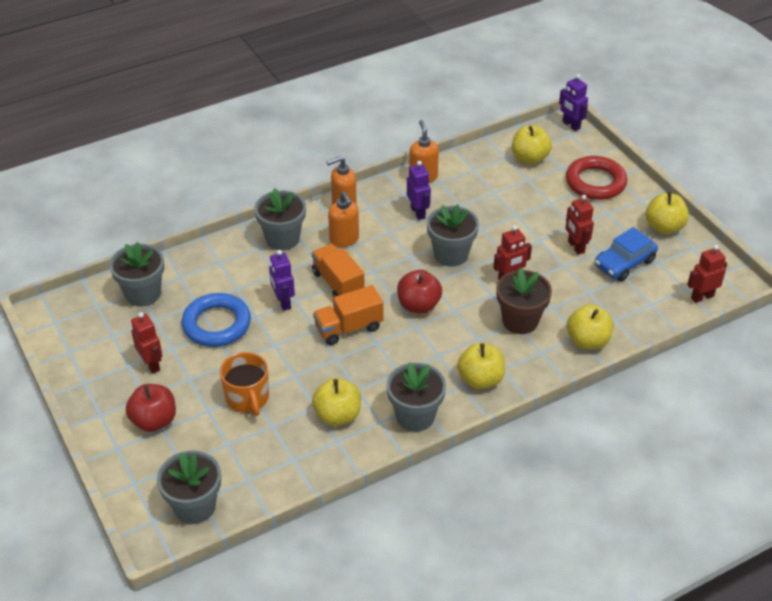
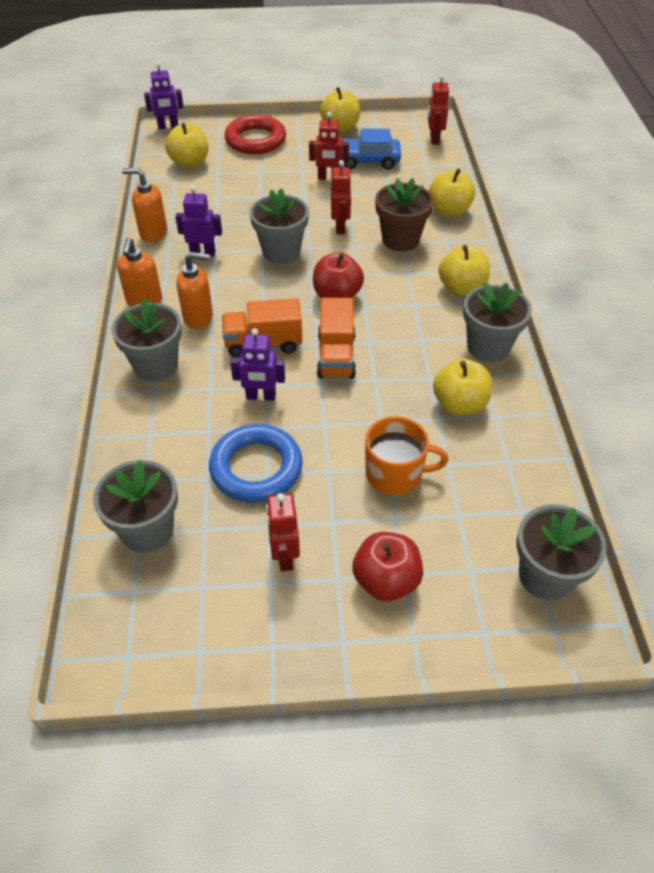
camera: 65 degrees left, 5 degrees up
(151, 364) = (284, 556): red robot -> red robot turned 90 degrees counterclockwise
(624, 263) = (368, 161): blue car -> blue car turned 105 degrees clockwise

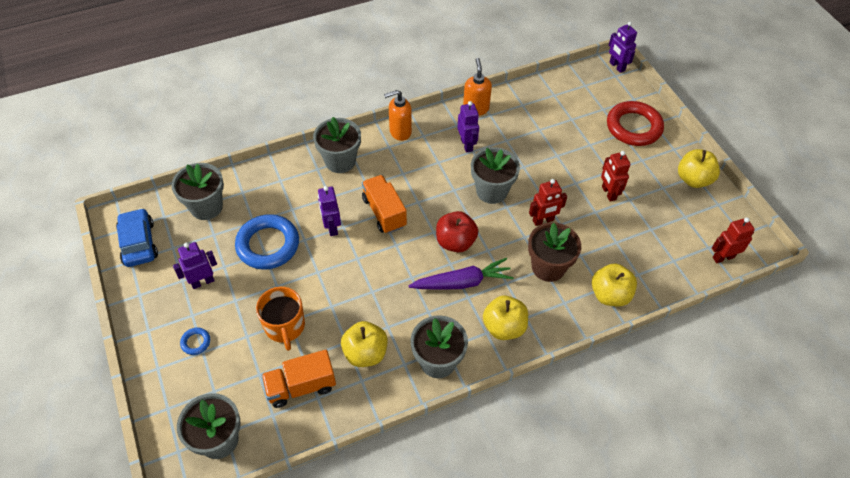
camera: 70 degrees right, 5 degrees up
(189, 162) = (575, 97): yellow apple -> none
(198, 317) = (396, 167): orange soap dispenser -> none
(284, 556) = (202, 282): red robot -> purple robot
(336, 356) = (388, 260): orange truck -> orange truck (301, 386)
(368, 161) = (652, 214): blue car -> blue car (139, 243)
(386, 580) = (196, 342): red apple -> blue ring
(393, 304) = (462, 282): none -> purple carrot

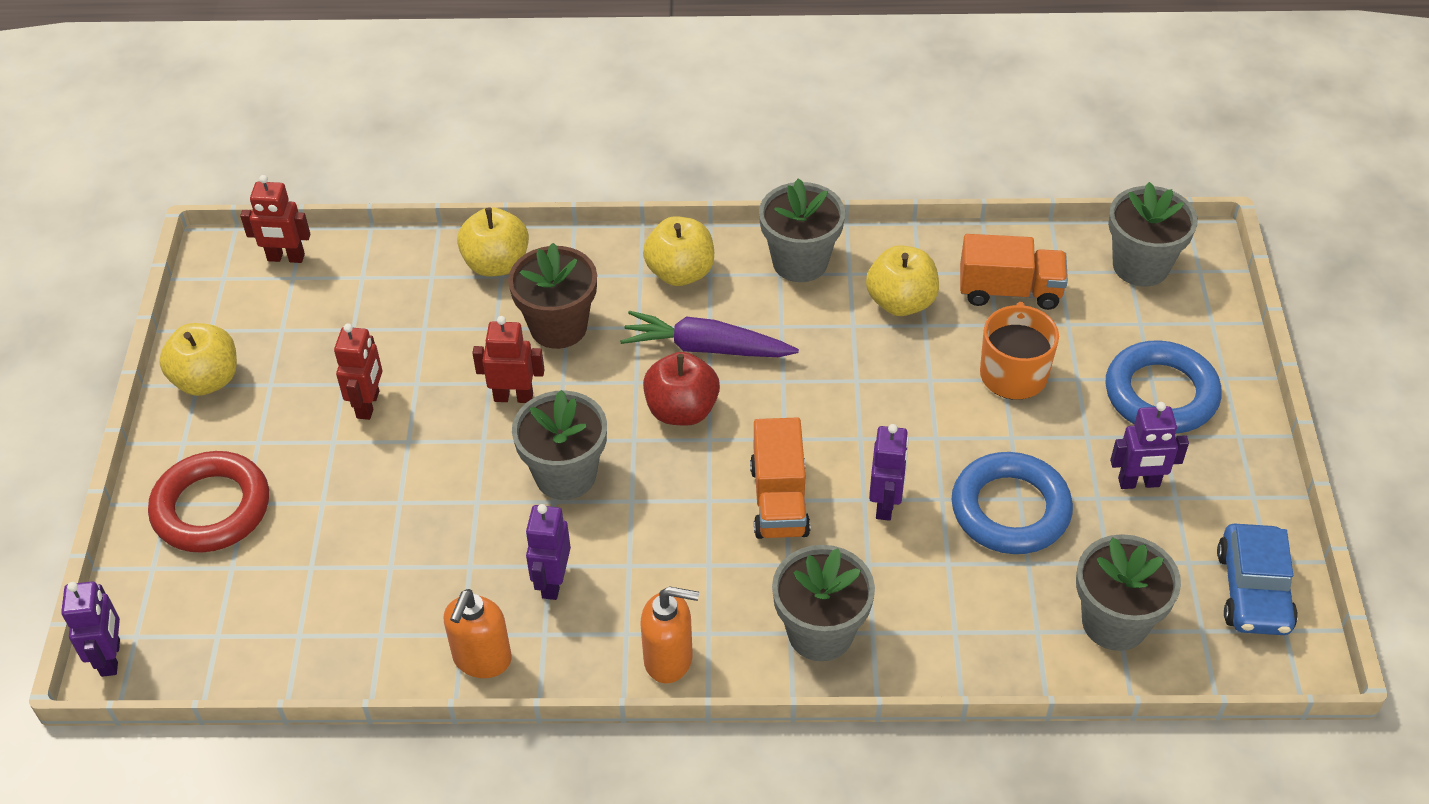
camera: 155 degrees left, 5 degrees down
(196, 342) = (1161, 394): blue ring -> blue ring, size x2.32

